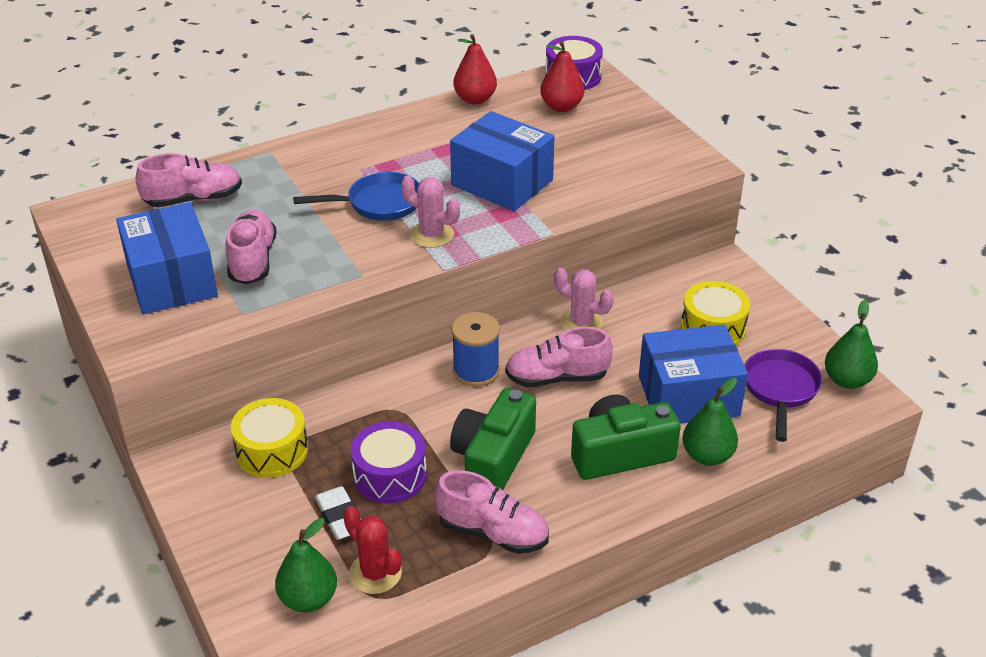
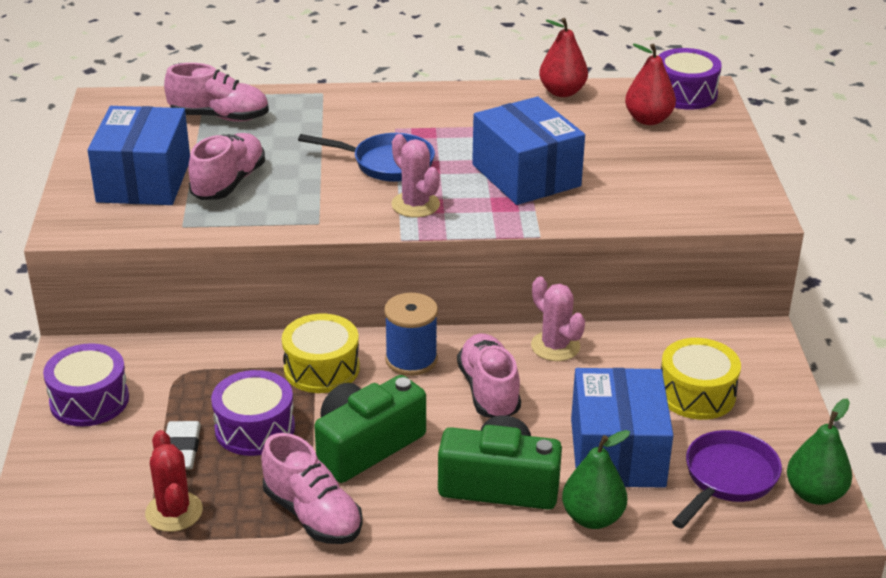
camera: 25 degrees right, 5 degrees down
(223, 500) = (89, 400): none -> purple drum
(272, 451) = (164, 371): yellow drum -> yellow drum (321, 368)
(308, 599) = (97, 512): green pear -> none
(557, 378) = (489, 391): pink shoe -> pink shoe turned 60 degrees clockwise
(688, 396) = (617, 452): blue box -> blue box turned 75 degrees clockwise

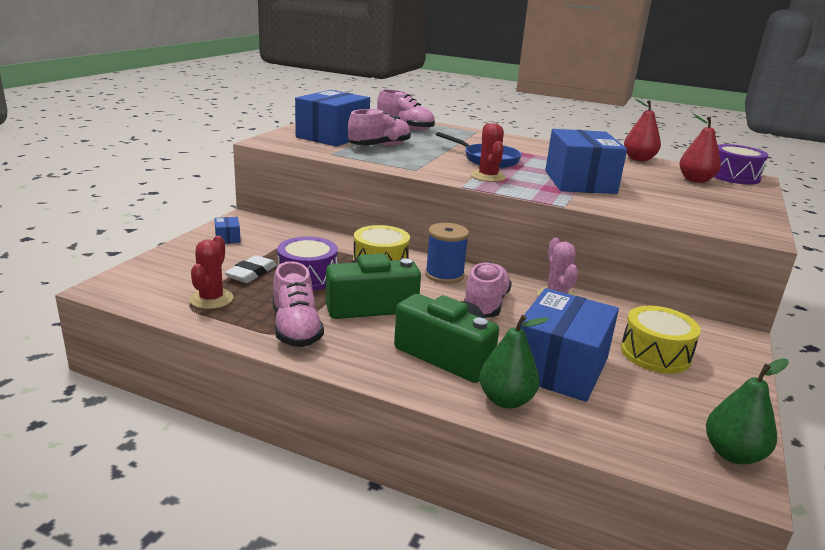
camera: 25 degrees right, 10 degrees down
(89, 400) = (227, 238): purple drum -> blue box
(415, 205) = (488, 176): pink cactus -> red cactus
(727, 479) = (648, 415): purple pan -> none

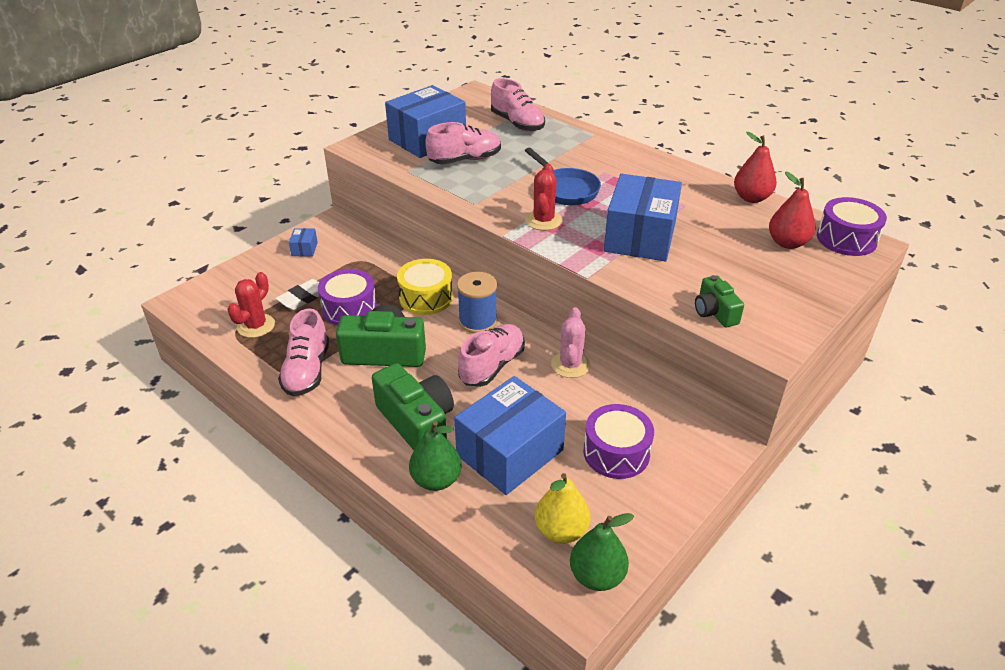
camera: 20 degrees right, 15 degrees up
(655, 354) = (616, 452): yellow drum -> purple drum
(664, 422) = (561, 530): none -> yellow pear
(692, 219) = (715, 312): none -> green camera

